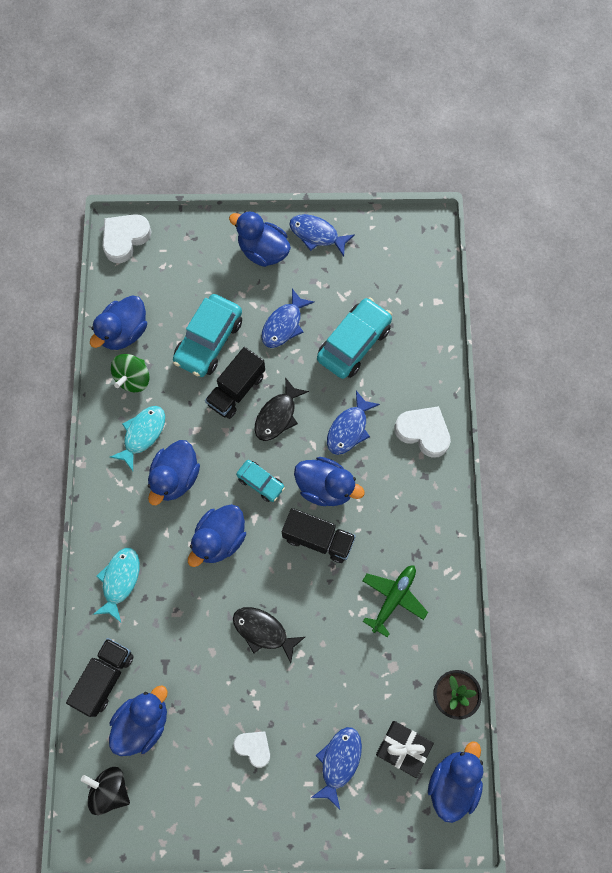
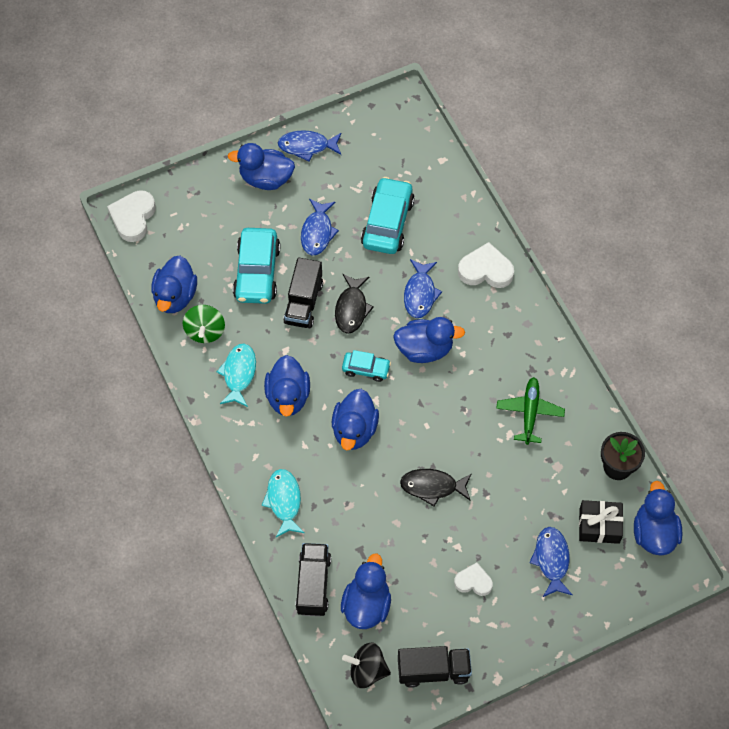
camera: 25 degrees left, 10 degrees down
(318, 539) = (440, 393): black truck -> black truck (433, 670)

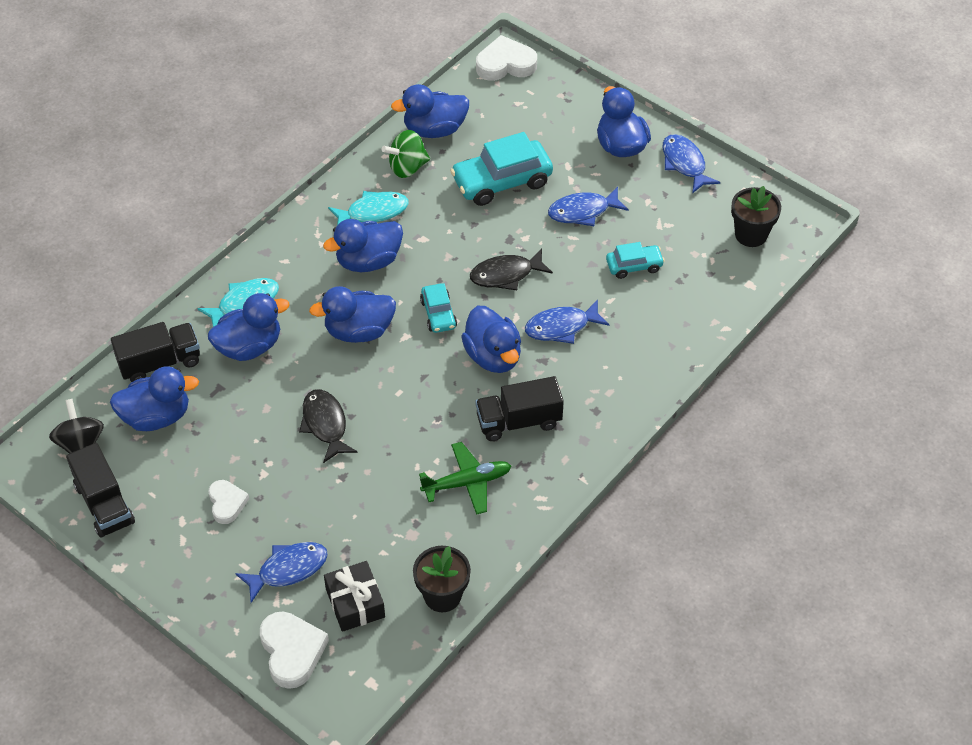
camera: 65 degrees right, 10 degrees down
(303, 303) = (489, 232): black truck -> black truck (519, 421)
(387, 223) = (634, 266): turquoise car -> turquoise car, size x0.55
(397, 138) = (751, 234): none -> black flower pot
(485, 270) = (630, 376): white heart -> white heart (292, 651)
(654, 533) = (373, 664): blue duck -> blue duck (249, 347)

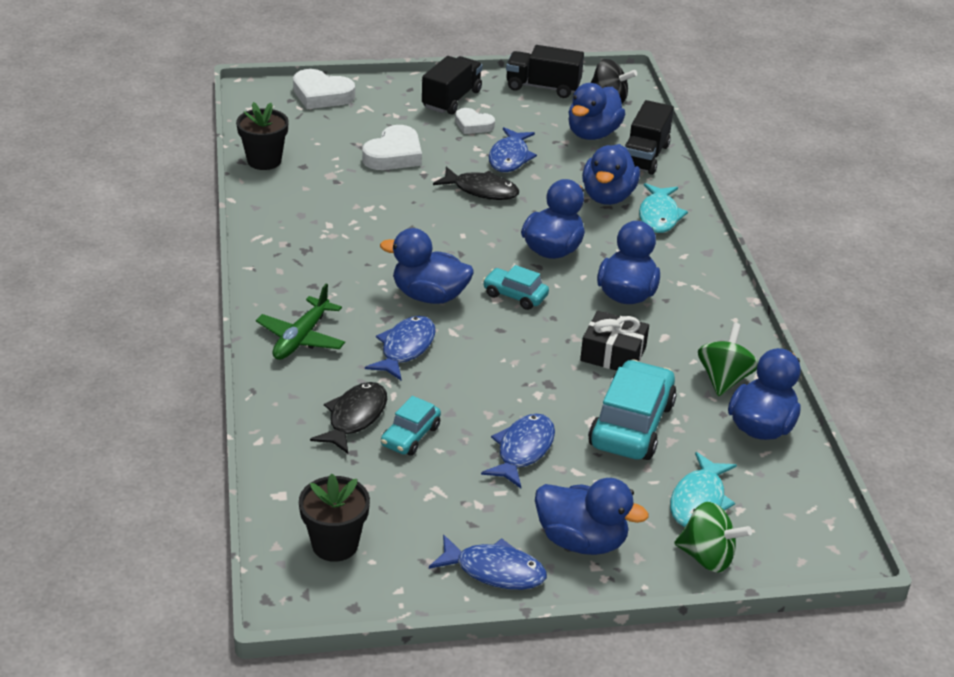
camera: 130 degrees right, 15 degrees down
(288, 569) = (383, 121): blue fish -> blue fish (510, 157)
(355, 603) = (316, 130): black gift -> black gift (613, 354)
(373, 212) = (686, 328): turquoise fish -> turquoise fish (699, 500)
(467, 483) = (333, 218): green plane -> green plane (301, 338)
(505, 64) = (817, 541): white heart -> white heart (394, 155)
(506, 275) = (508, 355): black fish -> black fish (355, 417)
(519, 421) = (347, 270): black truck -> black truck (451, 99)
(570, 95) = (707, 557): none -> green spinning top

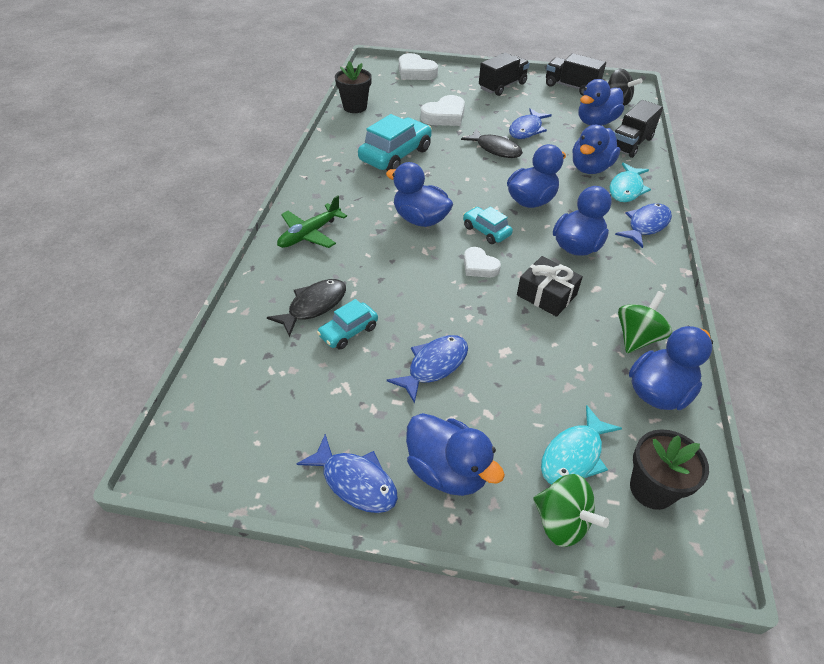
camera: 20 degrees right, 10 degrees up
(335, 544) = (236, 418): black flower pot -> black flower pot (652, 489)
(405, 348) = (382, 257): blue fish -> blue fish (646, 225)
(473, 125) = (510, 104): white heart -> white heart (479, 266)
(631, 425) = (538, 363): turquoise car -> turquoise car (395, 155)

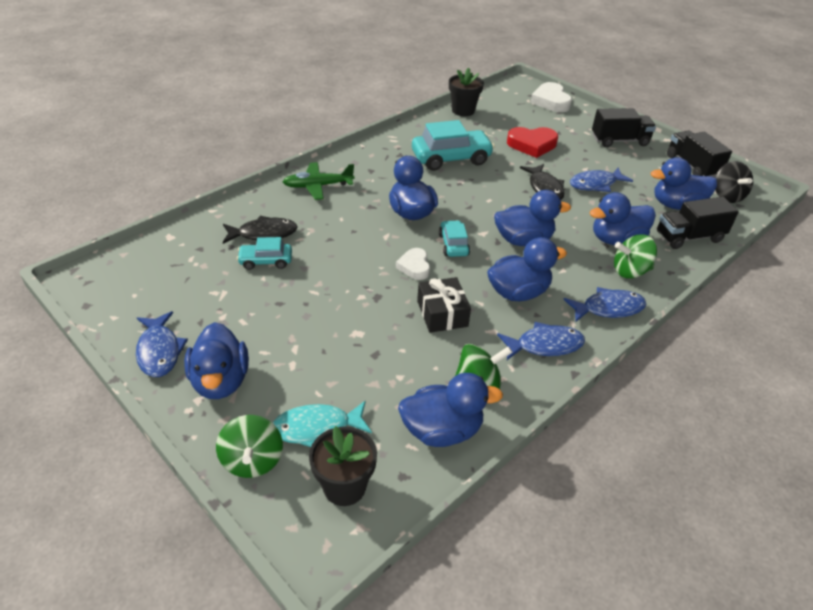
camera: 35 degrees right, 5 degrees down
(434, 366) = (294, 314): blue fish -> blue fish (545, 345)
(444, 116) = (532, 145): white heart -> red heart
(626, 189) = (630, 271): turquoise fish -> green spinning top

